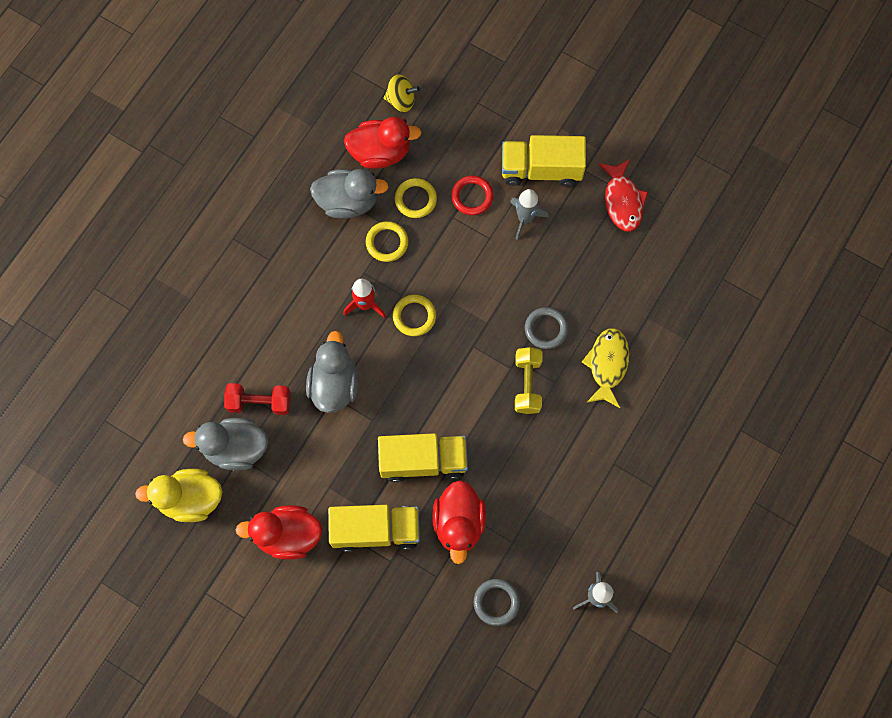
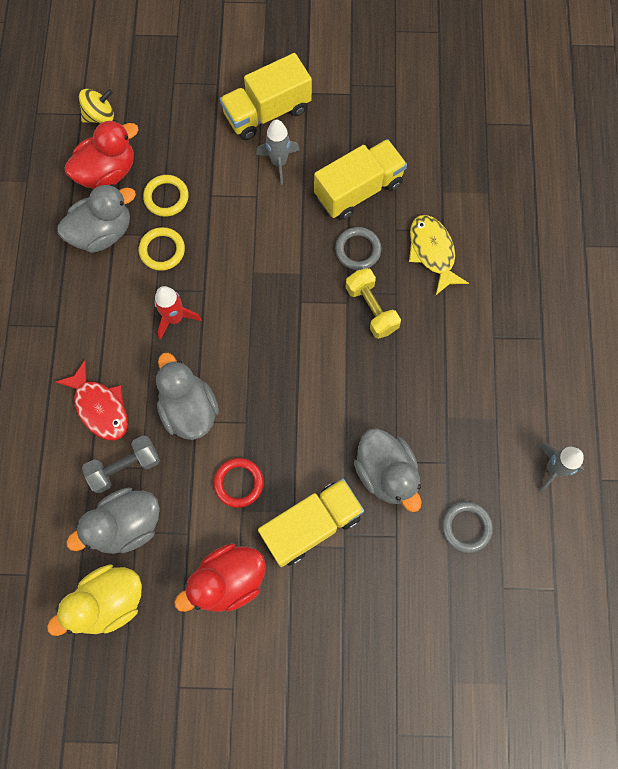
camera: 30 degrees left, 0 degrees up
(259, 402) = (125, 467): red dumbbell -> grey dumbbell
(414, 316) = (228, 304): yellow ring -> none
(423, 461) = (317, 433): yellow truck -> yellow truck (358, 190)
(459, 523) = (386, 473): red duck -> grey duck
(472, 196) = (218, 168): red ring -> red ring (238, 483)
(622, 201) = (357, 102): red fish -> red fish (100, 407)

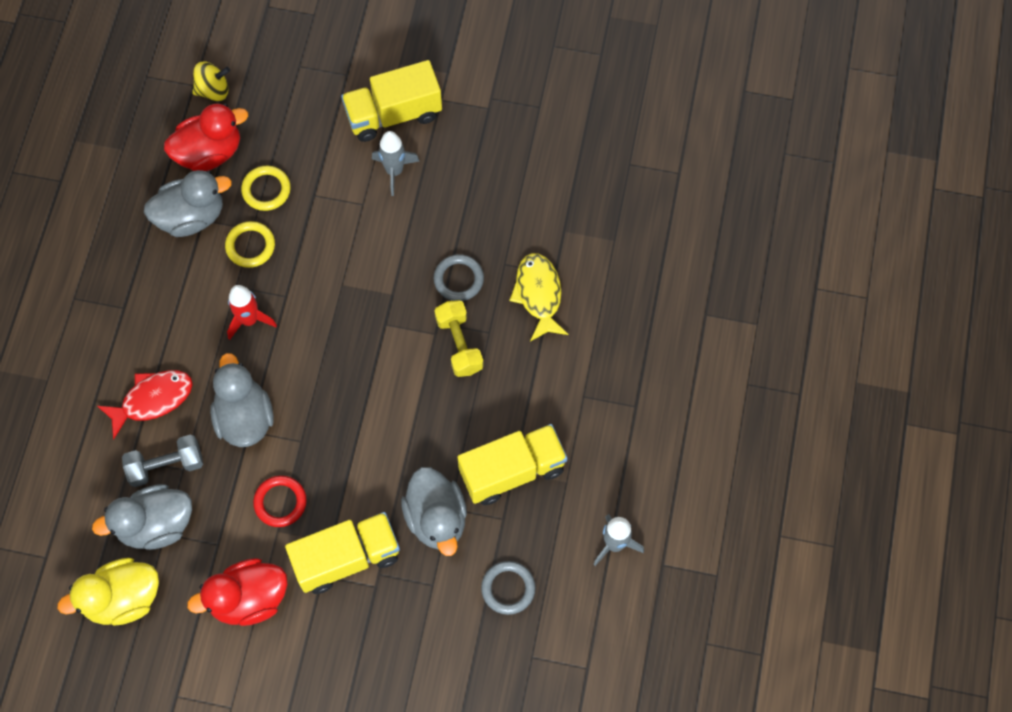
camera: 10 degrees right, 5 degrees down
(100, 407) = (152, 400): red fish -> red fish turned 90 degrees counterclockwise
(358, 190) = (474, 215): yellow truck -> yellow truck (512, 471)

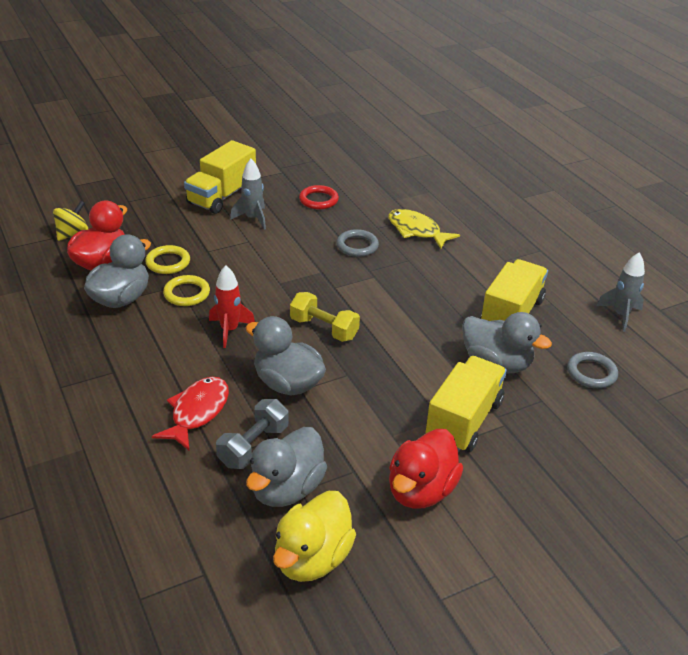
camera: 40 degrees left, 30 degrees down
(280, 502) = (374, 417): red ring -> red ring (318, 200)
(459, 344) = (396, 273): yellow dumbbell -> yellow dumbbell (324, 329)

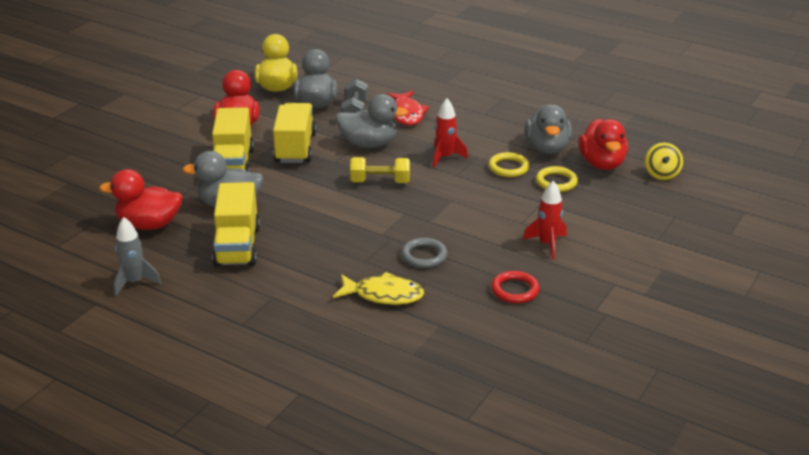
camera: 150 degrees right, 5 degrees down
(222, 196) = (607, 255): yellow truck -> yellow truck (295, 148)
(253, 218) = (547, 244): grey rocket -> red rocket
(591, 373) = (149, 224): grey ring -> red duck

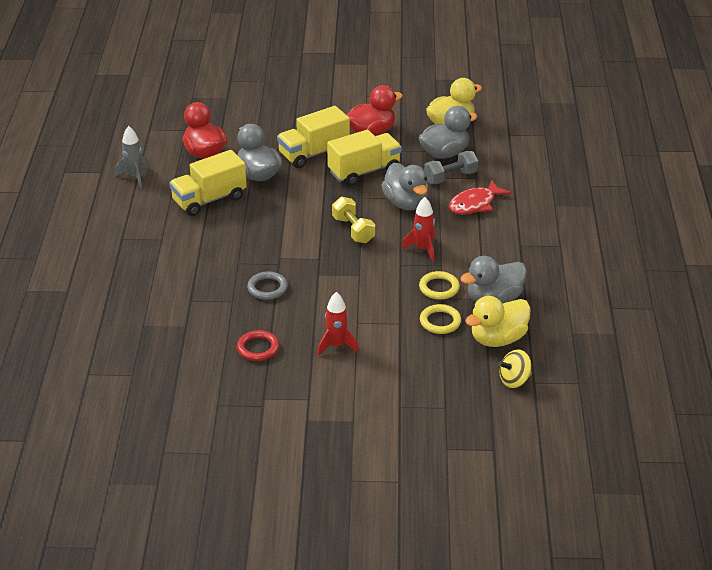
camera: 60 degrees right, 5 degrees up
(383, 295) = (202, 287): yellow fish -> none
(602, 164) = (498, 339): red duck -> yellow duck

